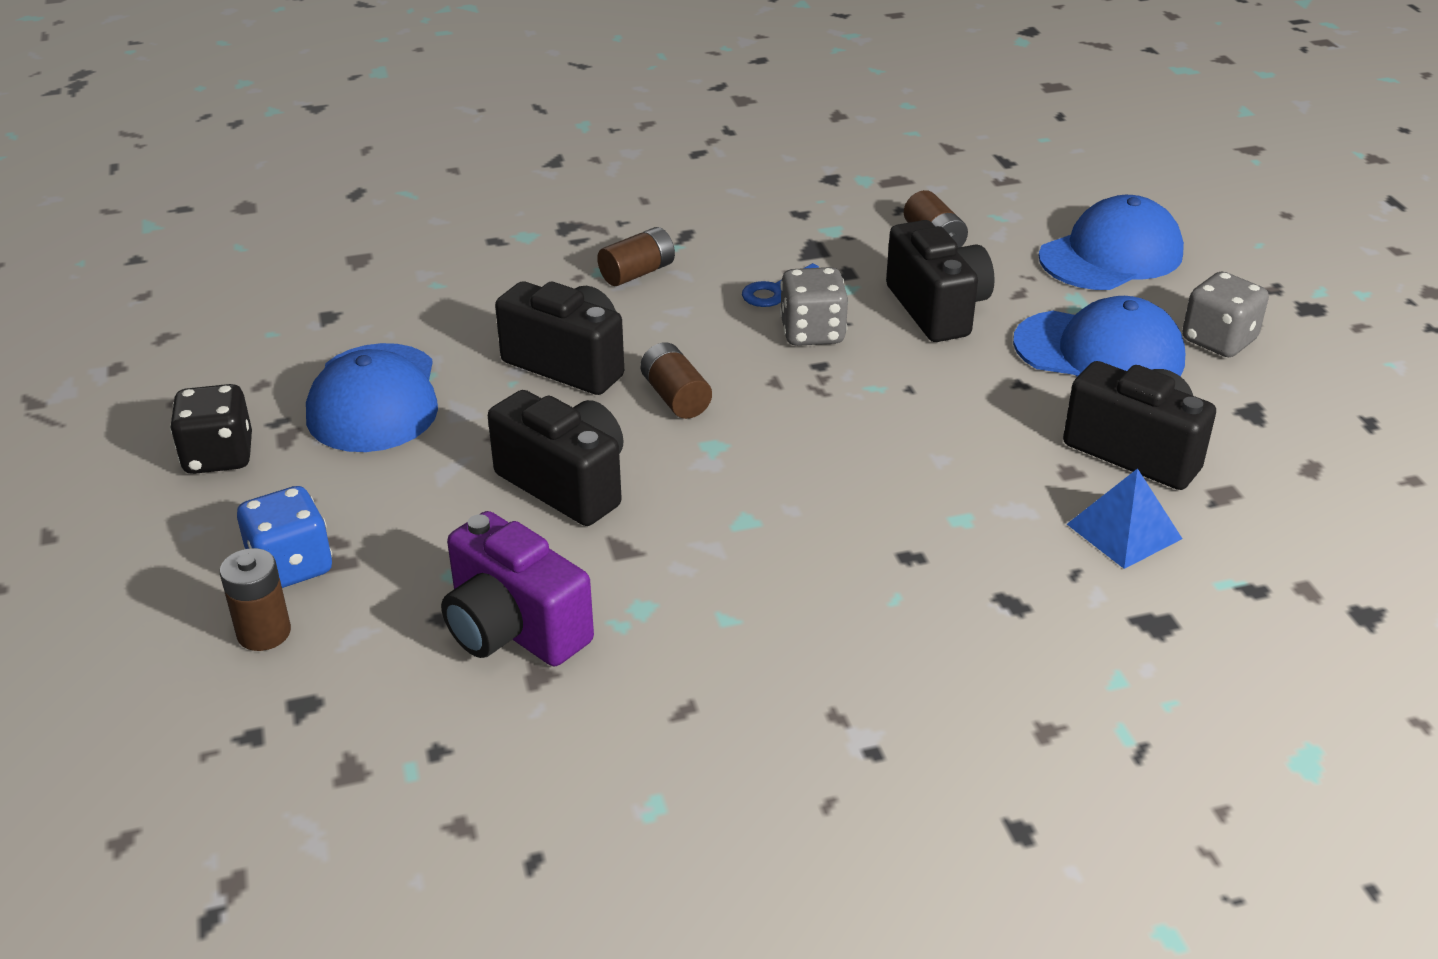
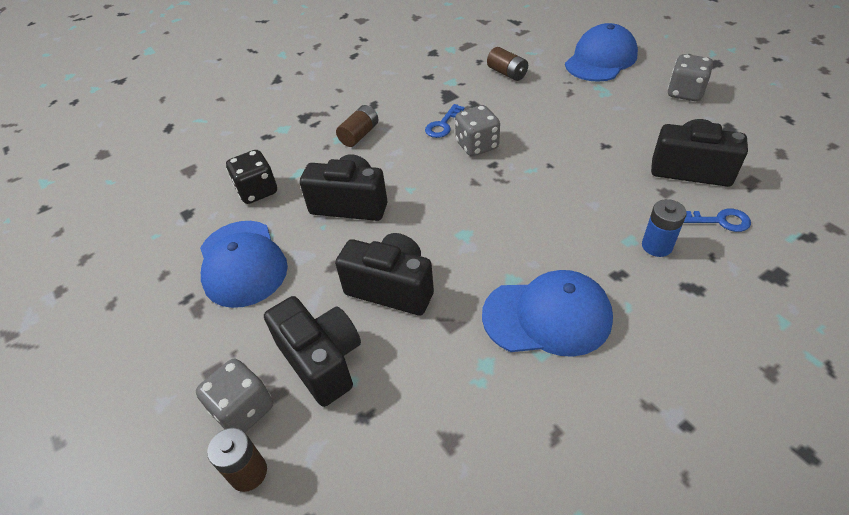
camera: 15 degrees left, 10 degrees up
(219, 456) = (157, 337): black dice -> black dice (257, 191)
(291, 566) = (243, 409): blue dice -> grey dice
(513, 629) = (415, 409): purple camera -> none
(675, 397) = (424, 208): brown battery -> none
(937, 309) = (534, 113): black camera -> black camera (322, 360)
(998, 537) = (657, 246): none -> blue battery
(1099, 352) = (632, 115): blue cap -> blue cap (547, 316)
(1124, 531) = (719, 221): blue pyramid -> blue key

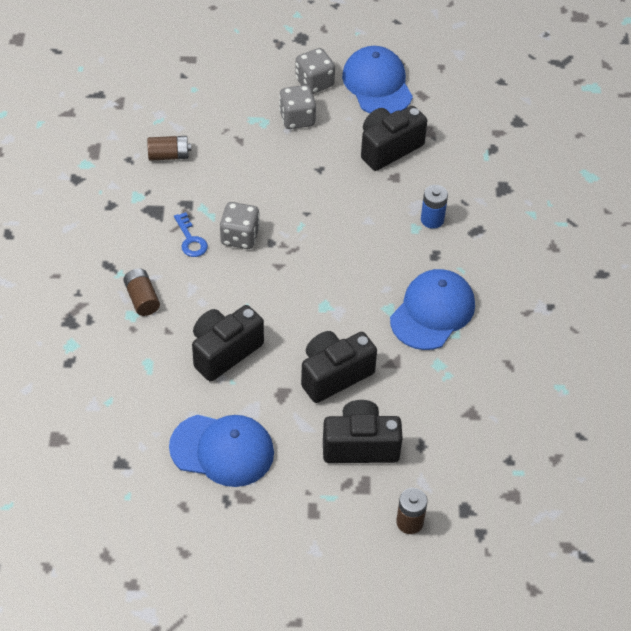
camera: 60 degrees left, 5 degrees up
(243, 409) = (361, 506): grey dice -> grey dice (297, 119)
(257, 191) = (143, 403): black dice -> none
(600, 59) = (220, 90): blue cap -> blue cap (377, 84)
(719, 221) = (442, 175): blue key -> none

